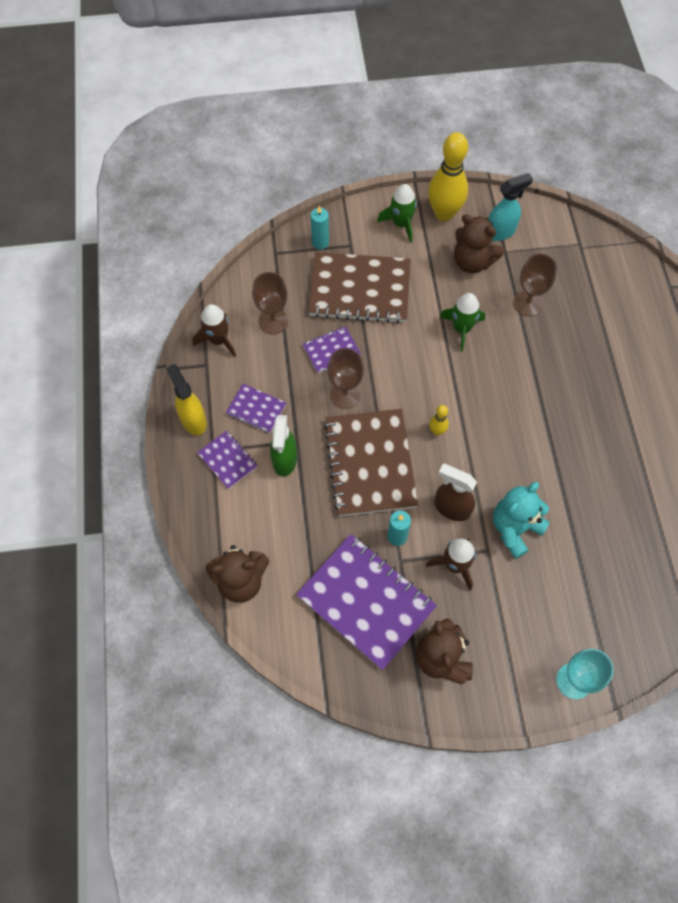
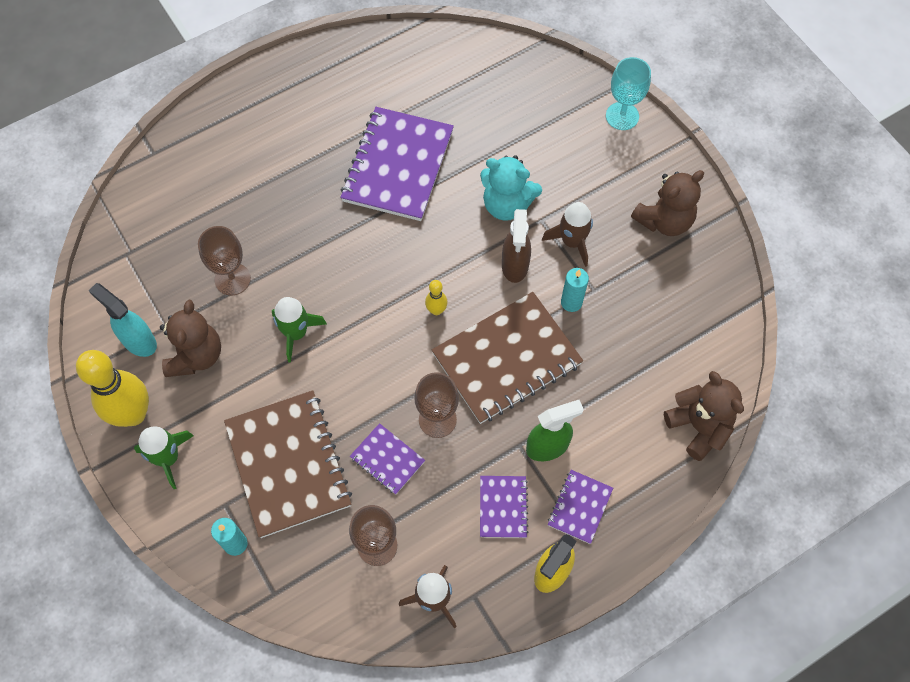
camera: 115 degrees left, 0 degrees up
(366, 601) = (651, 303): purple notebook -> purple notebook (397, 166)

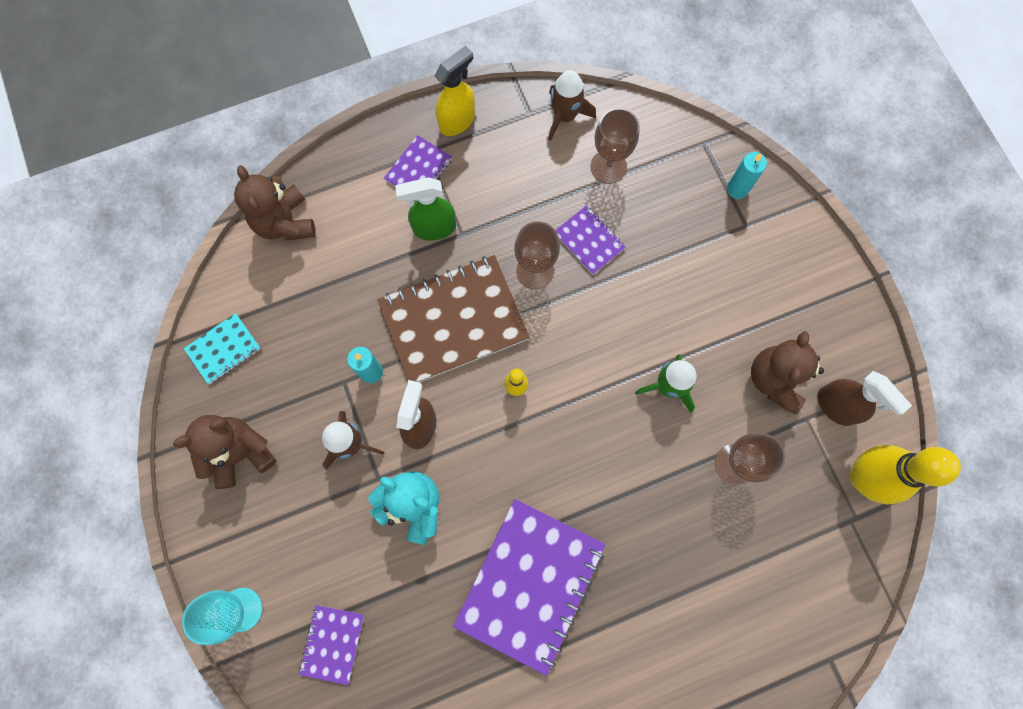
camera: 170 degrees left, 10 degrees up
(133, 414) = (838, 327): yellow bowling pin -> yellow bowling pin (863, 478)
(138, 341) = (836, 407): turquoise spray bottle -> brown spray bottle
(168, 458) = (801, 277): green rocket -> none
(288, 464) = (684, 252): brown notebook -> none
(503, 507) = (488, 181): purple notebook -> purple notebook (332, 643)
(711, 300) = (224, 349): none -> turquoise notebook

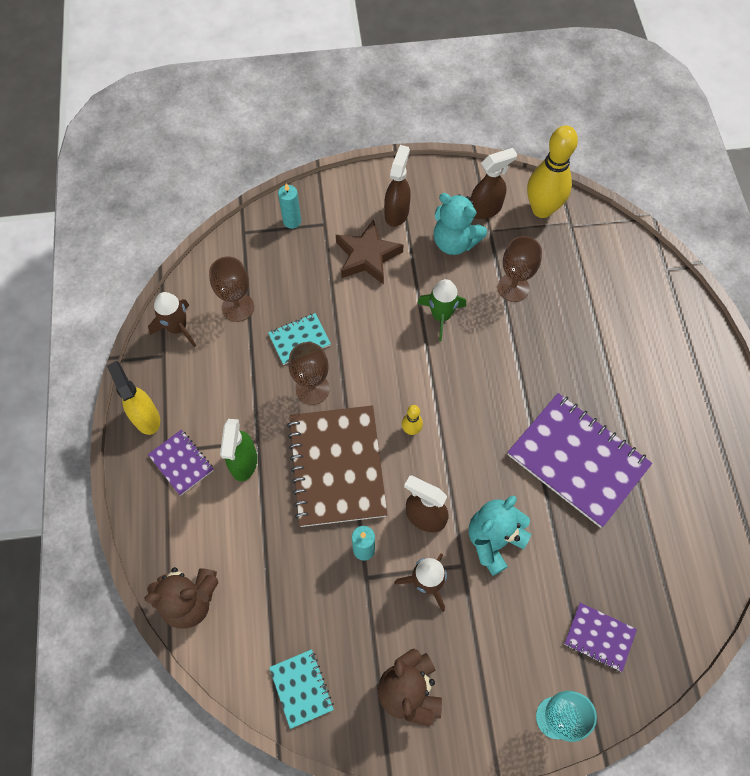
camera: 75 degrees left, 10 degrees down
(589, 241) = (299, 339): purple notebook -> turquoise notebook
(719, 284) = (367, 256): none -> brown star
(775, 379) = (454, 242): brown teddy bear -> turquoise teddy bear
(791, 302) = (397, 213): none -> brown spray bottle

